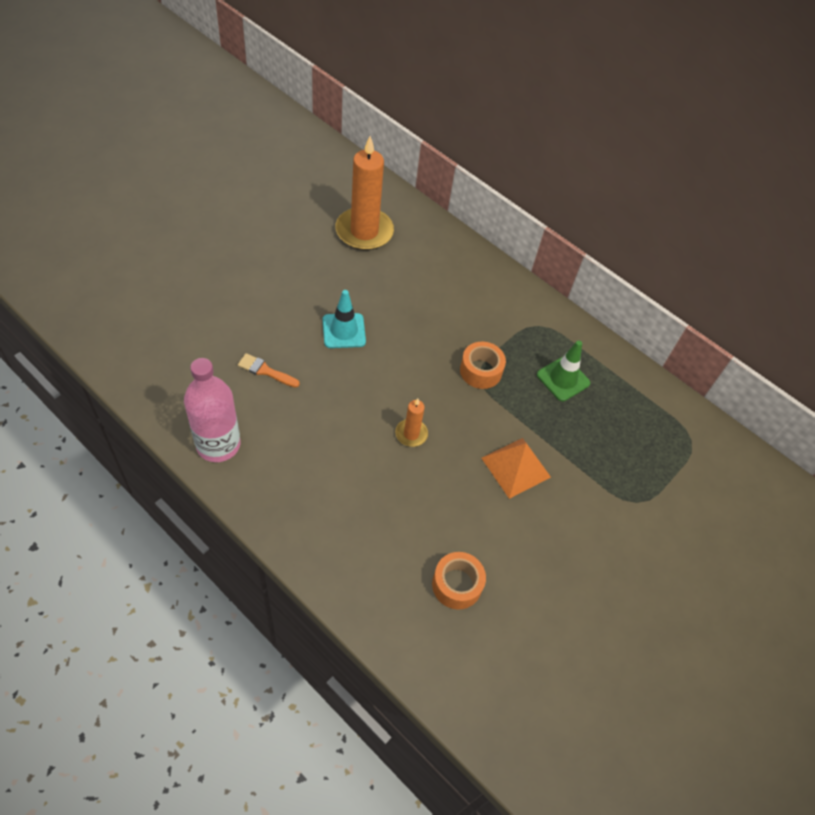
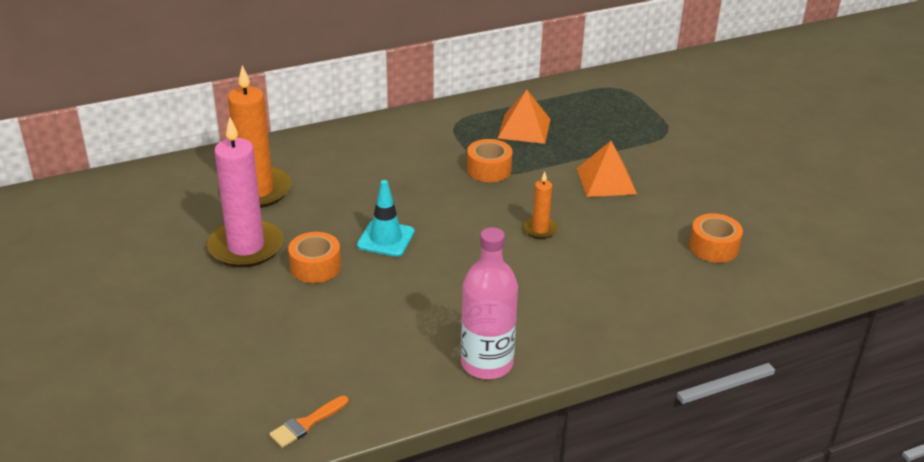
camera: 60 degrees left, 20 degrees down
(265, 371) = (406, 306): orange brush -> orange brush (306, 424)
(288, 299) = (315, 266): none -> orange tape
(292, 251) = (246, 247): none -> pink candle
(563, 379) = (524, 128): green traffic cone -> orange pyramid

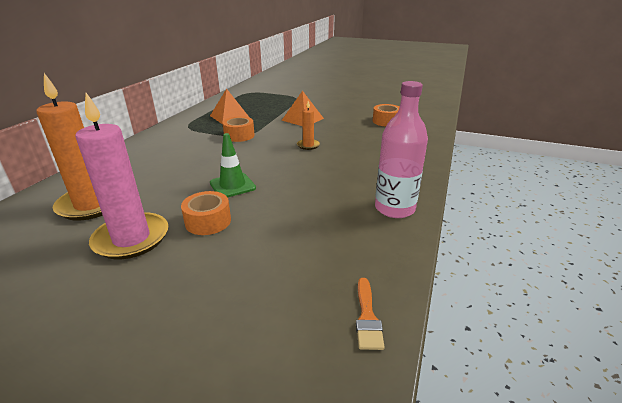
camera: 45 degrees left, 5 degrees down
(386, 239) = (232, 185): turquoise traffic cone -> green traffic cone

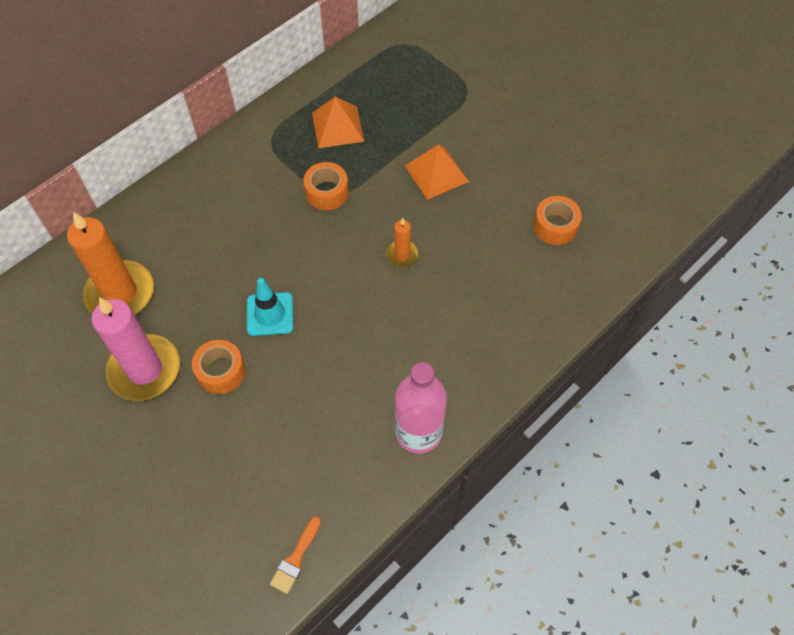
camera: 25 degrees right, 30 degrees up
(232, 185) = (270, 314): green traffic cone -> turquoise traffic cone

